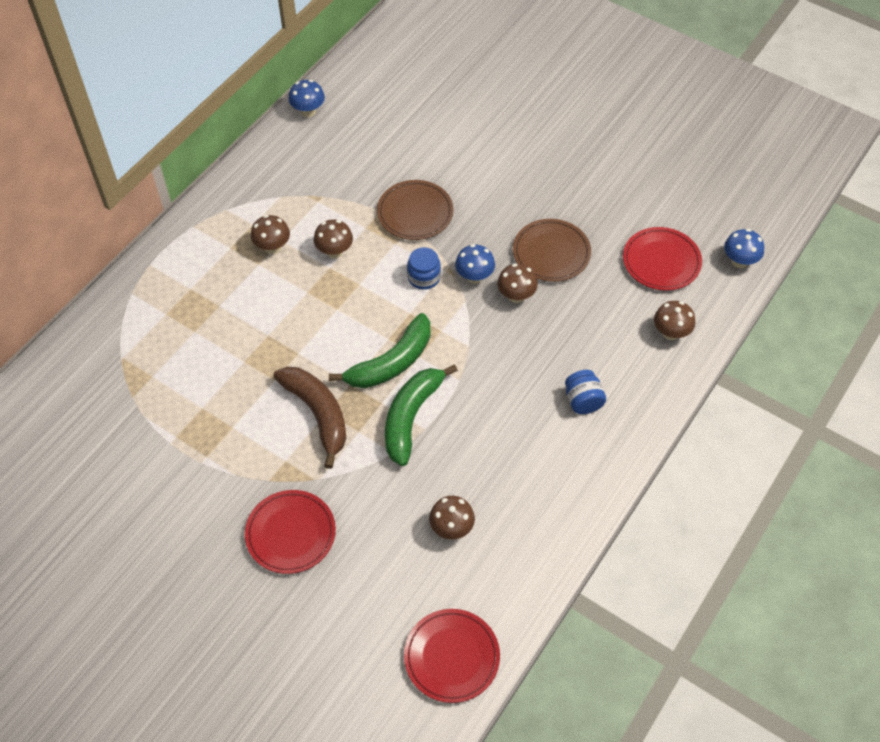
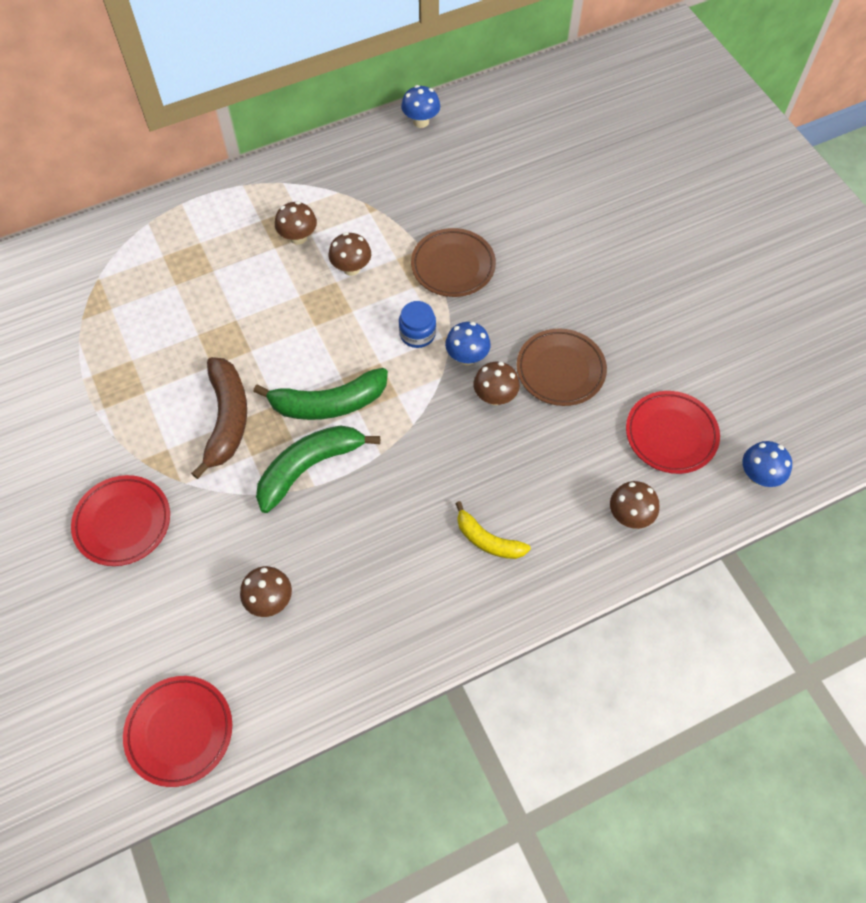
camera: 30 degrees right, 5 degrees up
(583, 401) = (487, 540): blue jar -> yellow banana

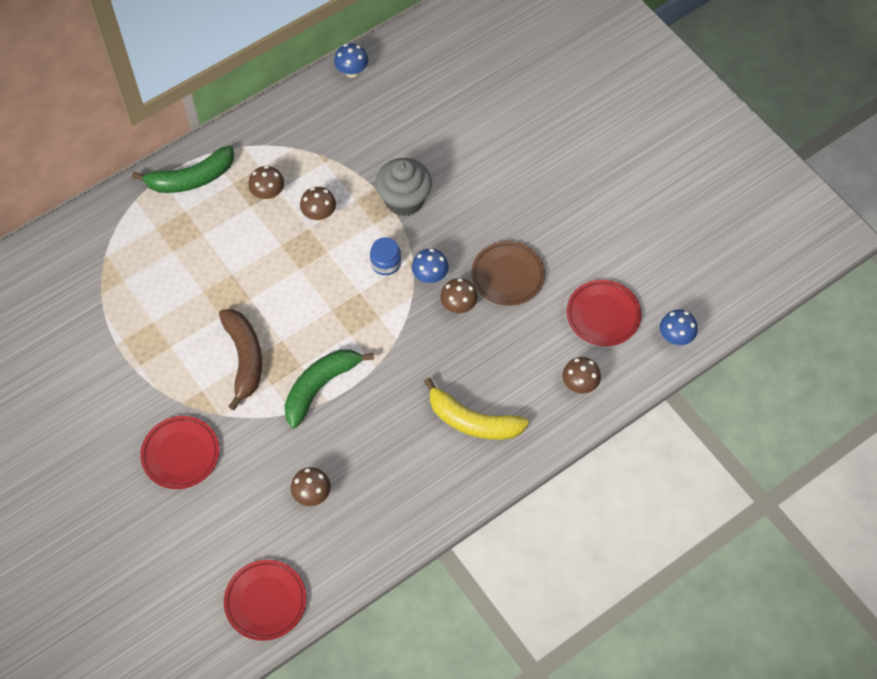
camera: 10 degrees left, 0 degrees up
(328, 403) = (324, 333): green banana -> green banana (191, 179)
(453, 266) = (404, 200): brown plate -> grey cupcake
(487, 540) = (472, 421): yellow banana -> yellow banana, size x1.63

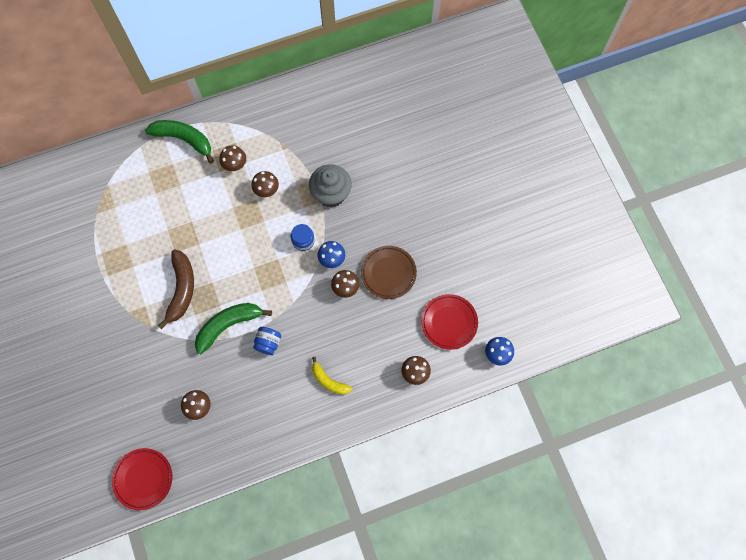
camera: 15 degrees right, 10 degrees up
(181, 454) = (116, 351): red plate -> none
(191, 179) = (184, 139): green banana -> green banana turned 150 degrees counterclockwise
(352, 72) = (323, 82): blue mushroom -> none
(379, 395) = (268, 343): none -> blue jar
(472, 421) = (329, 381): yellow banana -> yellow banana, size x0.61

